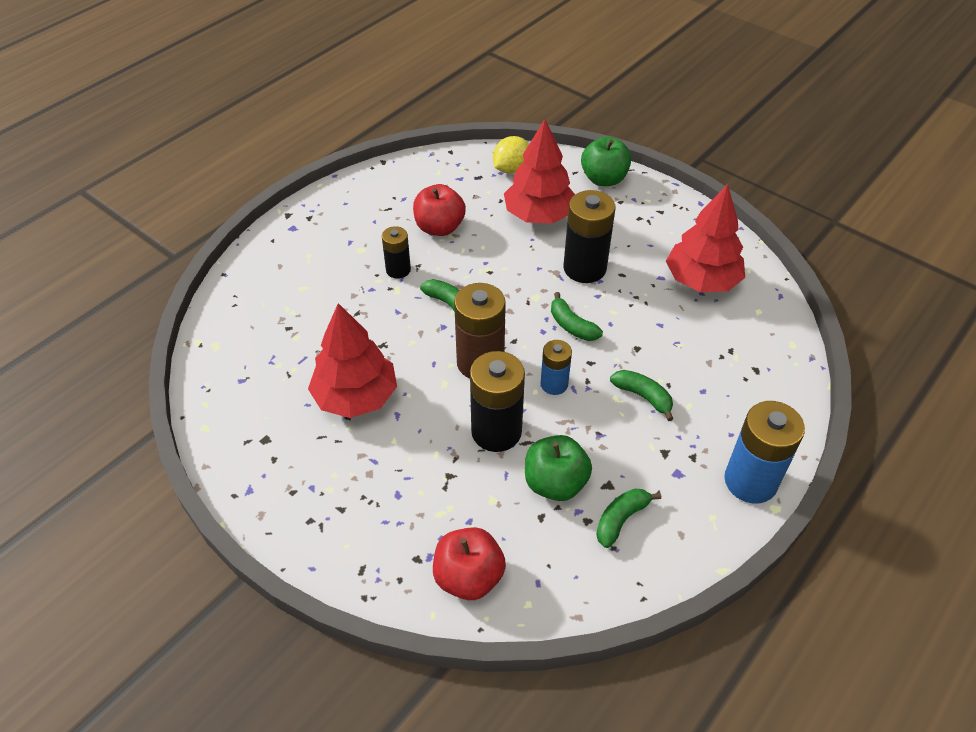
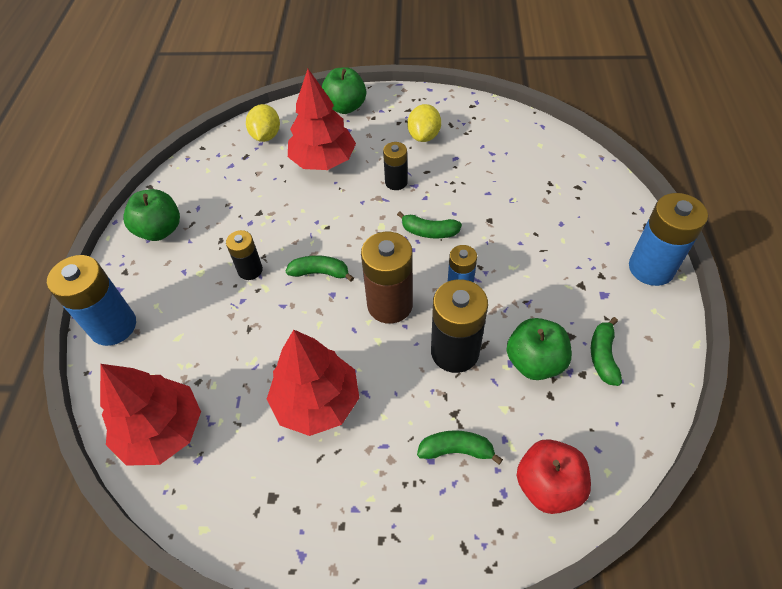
camera: 35 degrees left, 5 degrees up
(267, 252) = (113, 326): none -> blue battery
(360, 200) = (160, 230): none -> green apple
(439, 228) = (252, 215): red apple -> none
(584, 268) = (396, 182): black battery -> black battery, size x0.57
(643, 396) = (528, 253): green banana -> green banana (456, 450)
(651, 242) = (424, 136): none -> yellow lemon
(702, 280) = (484, 144): red tree -> red tree (162, 430)

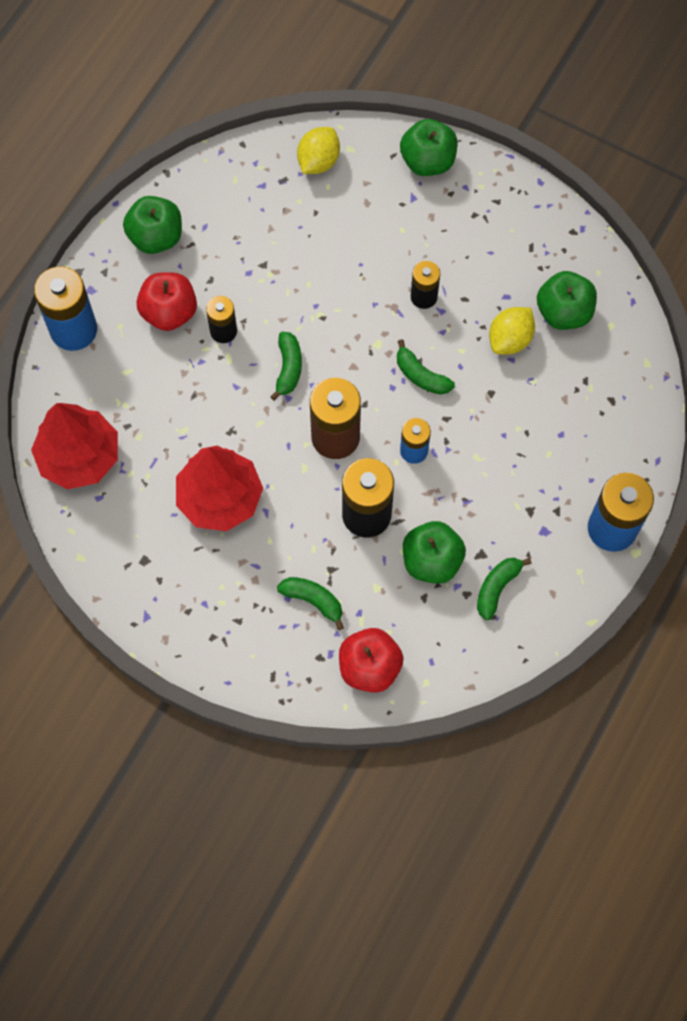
camera: 25 degrees right, 15 degrees up
(196, 276) = (169, 312): none -> red apple
(320, 273) = (288, 368): green banana -> green banana turned 60 degrees clockwise
(323, 160) = (363, 228): red tree -> none
(424, 136) = (491, 249): yellow lemon -> yellow lemon (510, 339)
(502, 150) = (563, 312): none -> green apple

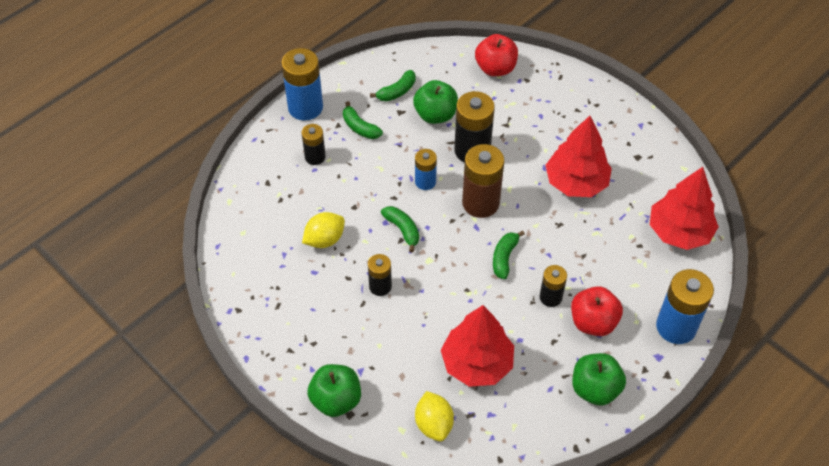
camera: 165 degrees left, 15 degrees down
(290, 235) = (477, 363): none -> red tree
(313, 600) = (523, 110): green banana -> green banana (360, 127)
(318, 161) = (434, 424): yellow lemon -> yellow lemon turned 60 degrees counterclockwise
(563, 312) = (274, 249): green apple -> none
(567, 453) = (315, 157): none -> black battery

